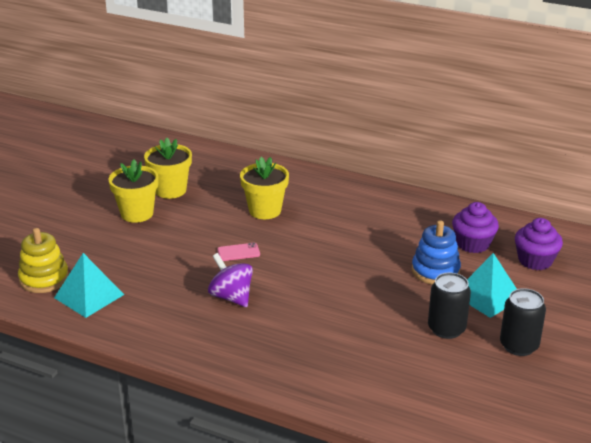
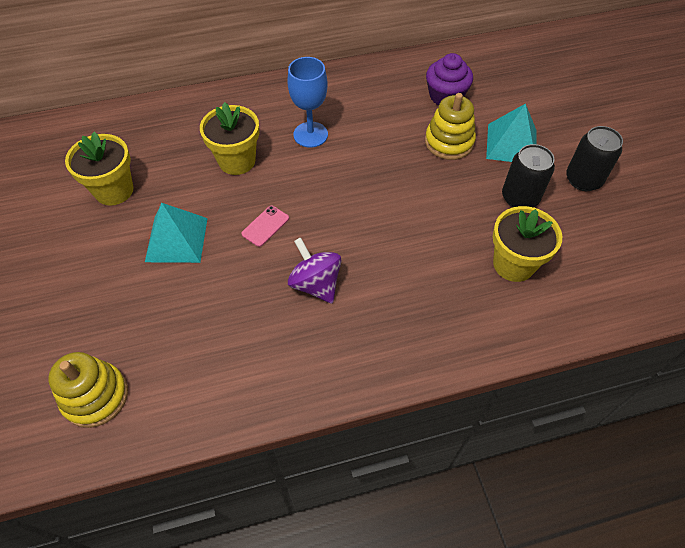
camera: 40 degrees left, 25 degrees up
(89, 296) = (172, 383): turquoise pyramid -> turquoise pyramid (176, 239)
(137, 213) = (109, 242): yellow flower pot -> yellow flower pot (513, 264)
(231, 297) = (316, 284): purple spinning top -> purple spinning top turned 45 degrees clockwise
(334, 219) = (310, 134): none -> blue goblet
(435, 271) = (449, 142): blue stacking toy -> yellow stacking toy
(535, 260) = (505, 86): purple cupcake -> none

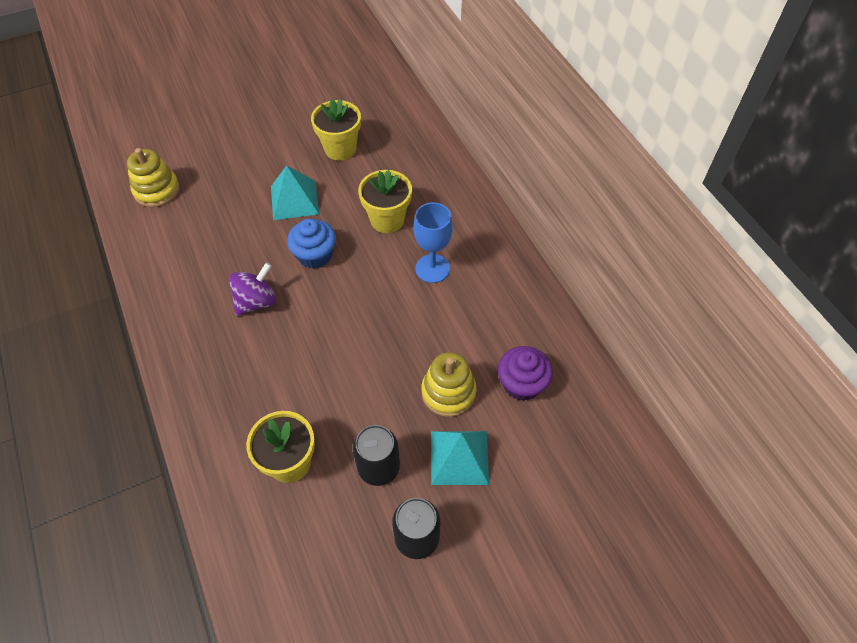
camera: 80 degrees right, 0 degrees up
(265, 226) = (315, 255): pink phone -> blue cupcake

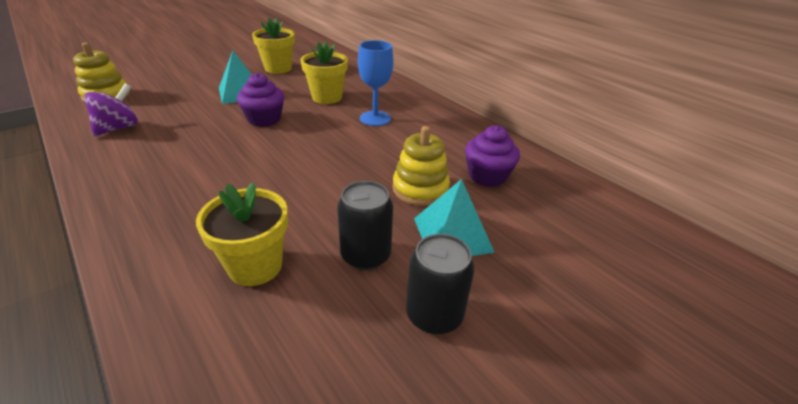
camera: 15 degrees left, 20 degrees down
(256, 301) = (207, 150): purple spinning top -> purple spinning top (118, 128)
(315, 255) = (264, 119): blue cupcake -> purple cupcake

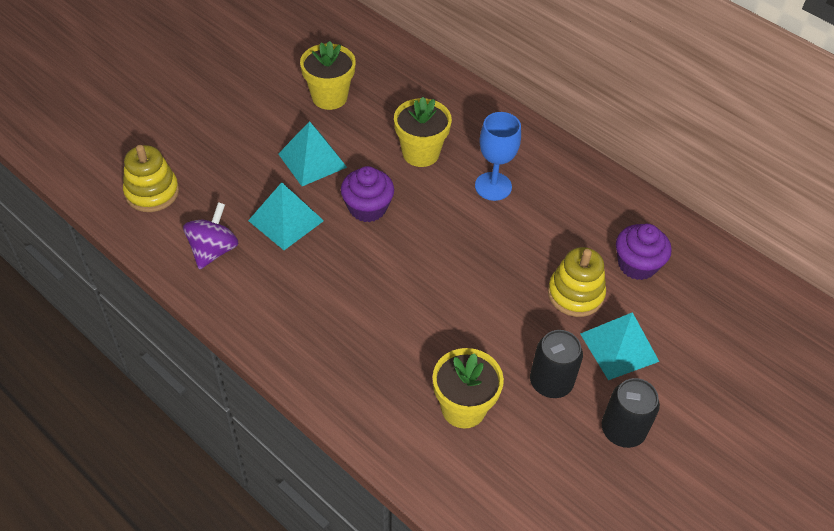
camera: 10 degrees left, 15 degrees up
(193, 119) = (286, 220): none -> turquoise pyramid

